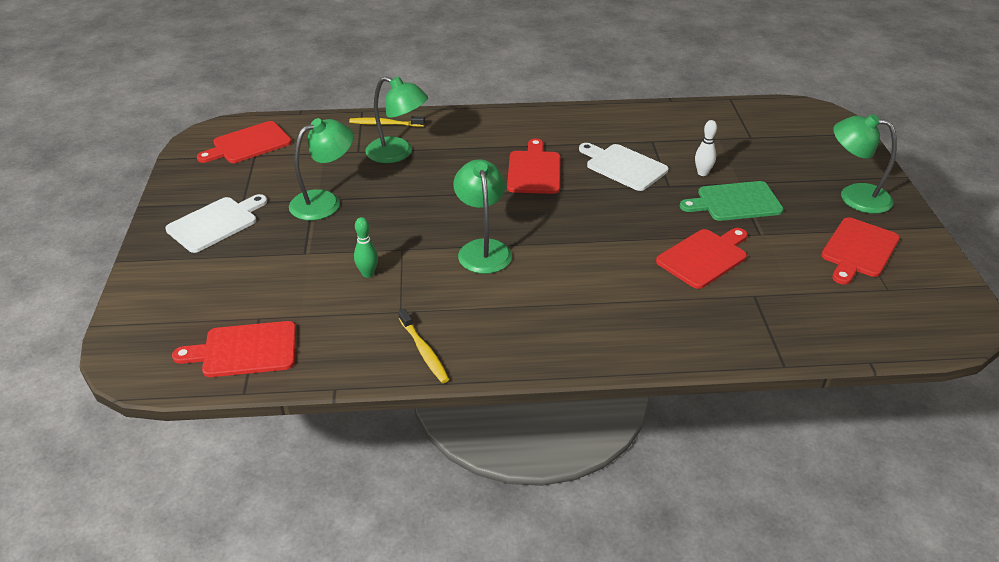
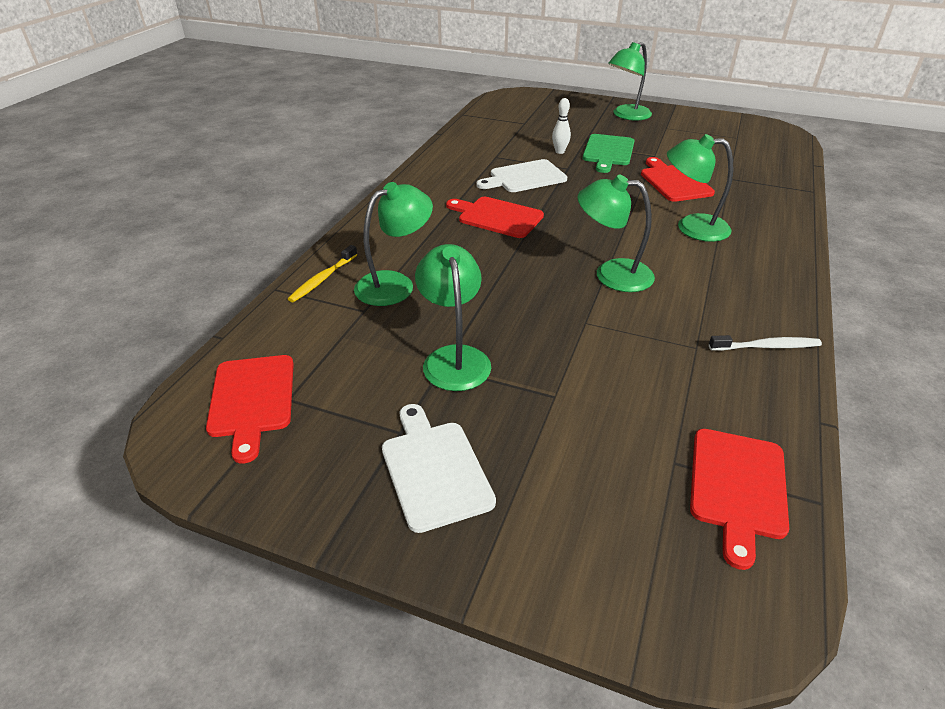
camera: 65 degrees left, 0 degrees up
(368, 274) = (620, 355): green bowling pin -> none
(424, 351) = (766, 346): yellow toothbrush -> white toothbrush
(608, 282) = (691, 227): none -> green lamp
(858, 250) = (690, 132): red cutting board -> none

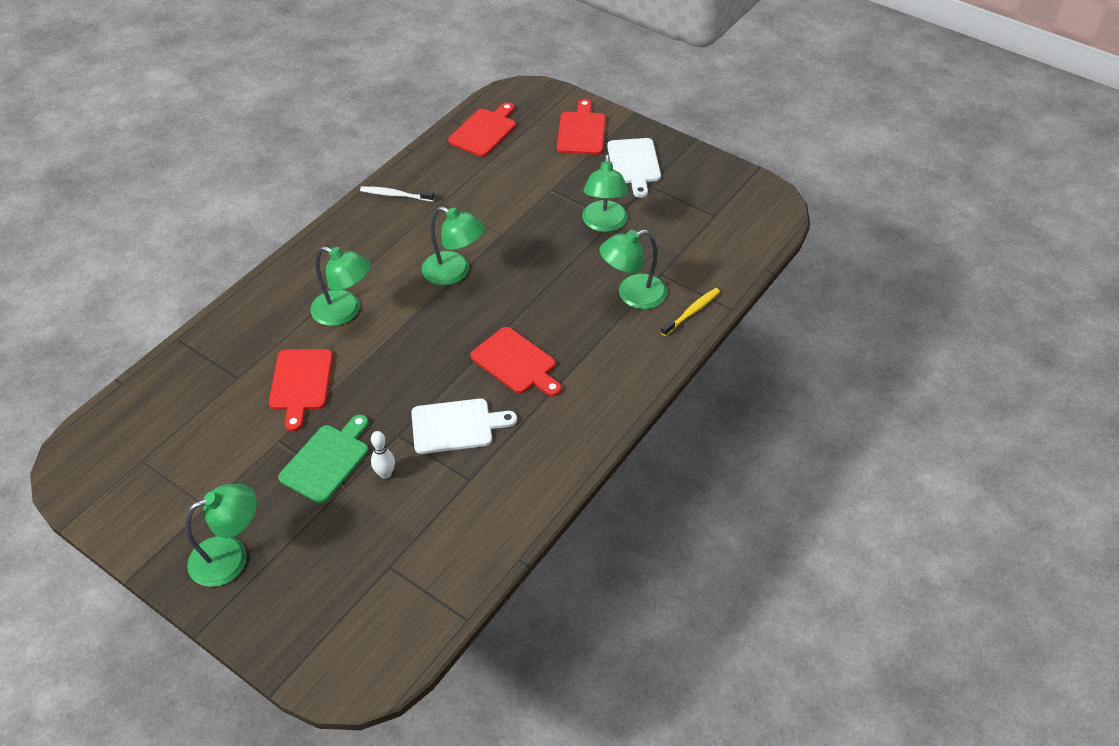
camera: 165 degrees left, 10 degrees up
(252, 400) = (737, 219): red cutting board -> red cutting board (581, 131)

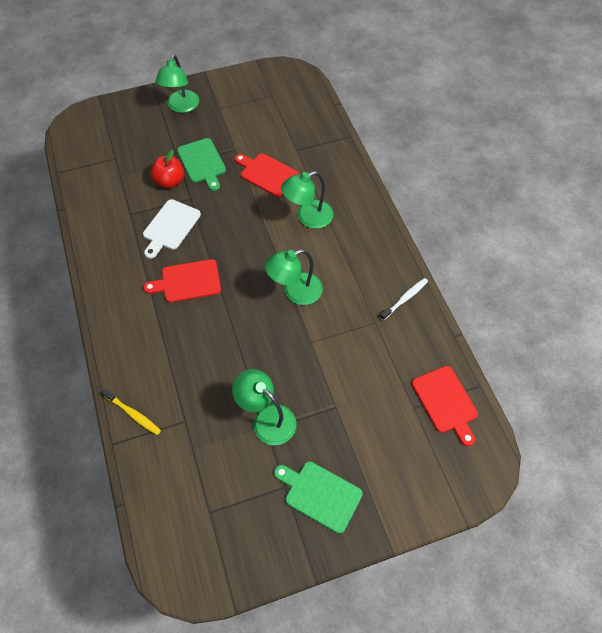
camera: 125 degrees right, 10 degrees up
(385, 474) = (170, 181): white bowling pin -> red apple
(581, 131) = (394, 481): red cutting board -> none
(632, 295) = (182, 387): green lamp -> none
(634, 164) = (320, 494): white cutting board -> green cutting board
(691, 312) = (133, 414): yellow toothbrush -> yellow toothbrush turned 45 degrees counterclockwise

